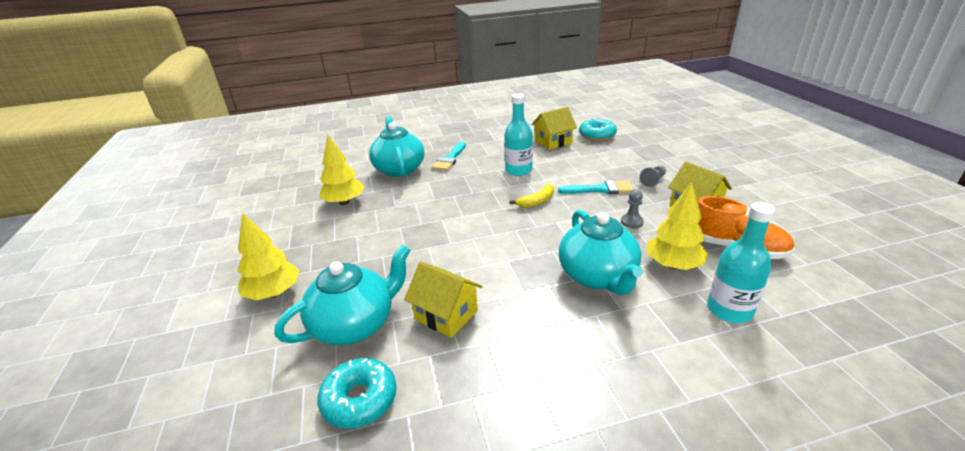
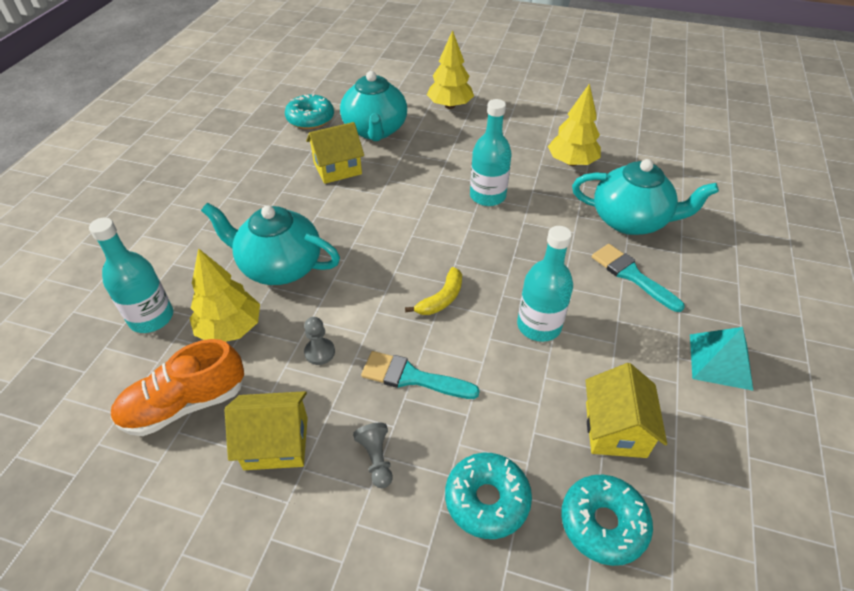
camera: 120 degrees right, 15 degrees up
(417, 220) = (487, 196): none -> turquoise bottle
(486, 132) = (720, 361): none -> turquoise pyramid
(537, 201) = (441, 299): yellow banana -> yellow banana turned 135 degrees counterclockwise
(600, 189) = (412, 377): turquoise brush -> turquoise brush turned 75 degrees clockwise
(625, 154) = (487, 500): none -> turquoise donut

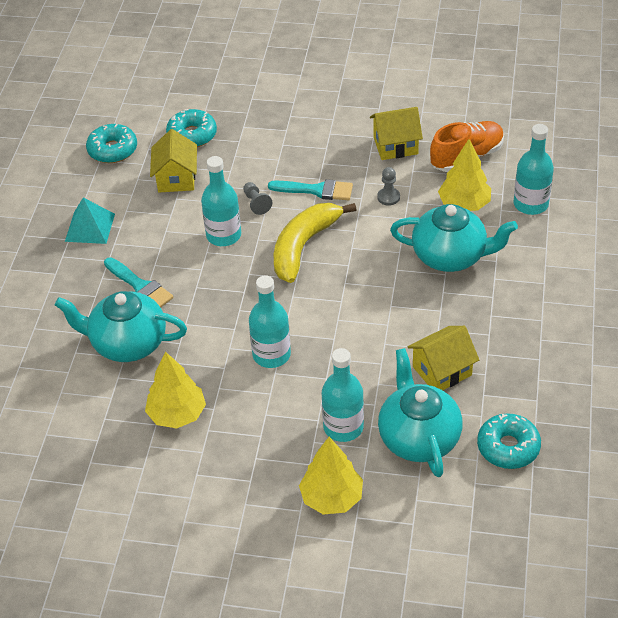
camera: 175 degrees right, 0 degrees up
(376, 459) = (329, 146): grey pawn -> grey pawn (256, 203)
(432, 141) = (343, 427): none -> turquoise bottle
(441, 299) = (303, 246): yellow banana -> yellow banana, size x1.91
(487, 500) = (259, 136): turquoise donut -> turquoise donut (112, 150)

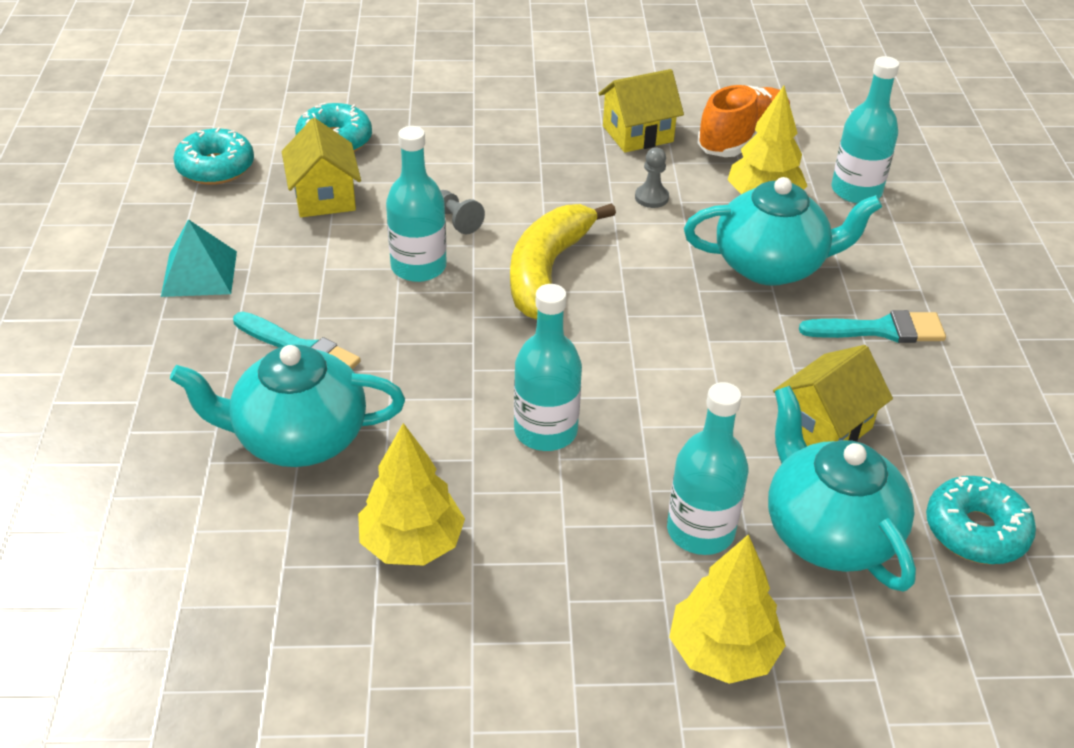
camera: 15 degrees left, 5 degrees down
(316, 190) = (542, 196): turquoise brush -> turquoise brush (881, 330)

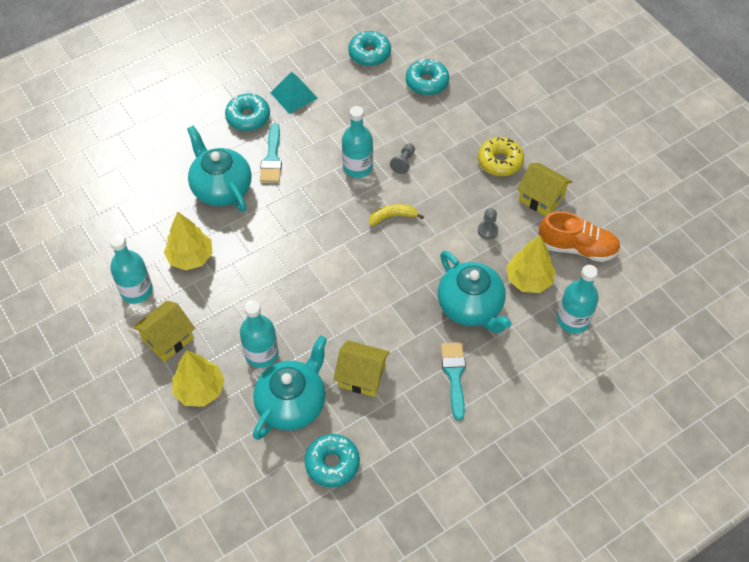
camera: 60 degrees right, 15 degrees up
(182, 342) = (248, 117): none -> turquoise donut
(324, 197) = (380, 104): yellow house -> yellow house (168, 339)
(543, 140) = (500, 161): none -> yellow donut
(545, 431) = (283, 270): turquoise bottle -> turquoise bottle (136, 291)
(547, 271) = (393, 217): yellow banana -> yellow banana, size x0.52
(881, 330) = (454, 375): turquoise brush -> turquoise brush turned 150 degrees counterclockwise

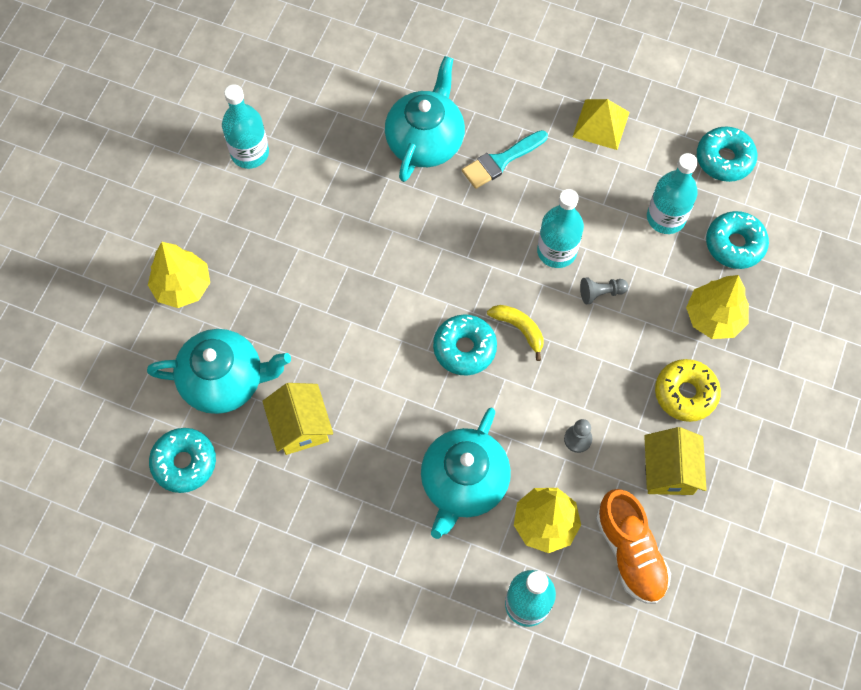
camera: 55 degrees right, 10 degrees up
(168, 339) = (217, 219): yellow house -> none
(190, 257) = (322, 172): yellow tree -> yellow tree (713, 317)
(248, 117) = (535, 102): turquoise donut -> turquoise donut (464, 348)
(261, 354) = (260, 314): turquoise bottle -> turquoise bottle (666, 217)
(294, 95) = (601, 124): turquoise pyramid -> yellow pyramid
(454, 375) = (366, 518): turquoise brush -> none

